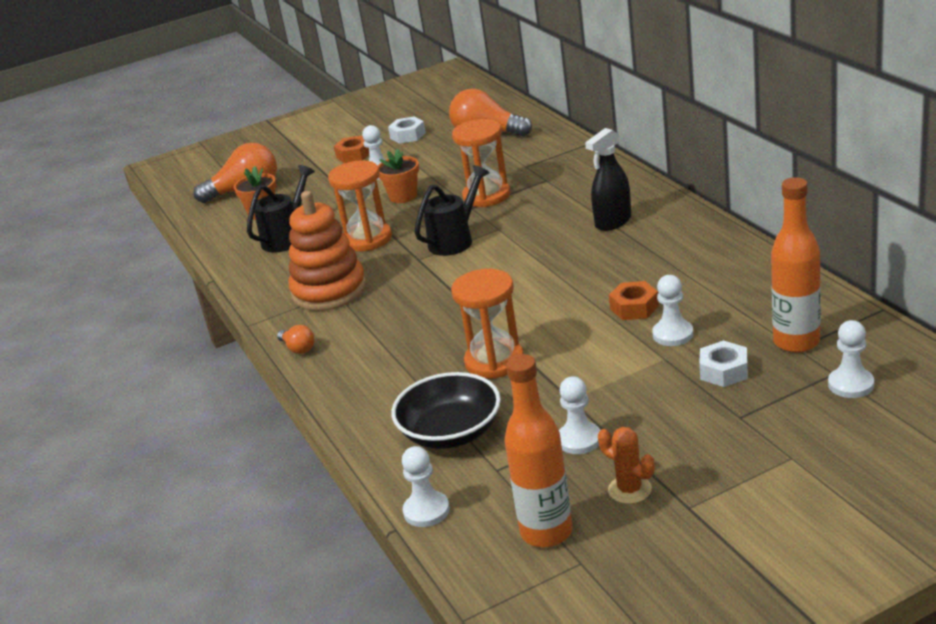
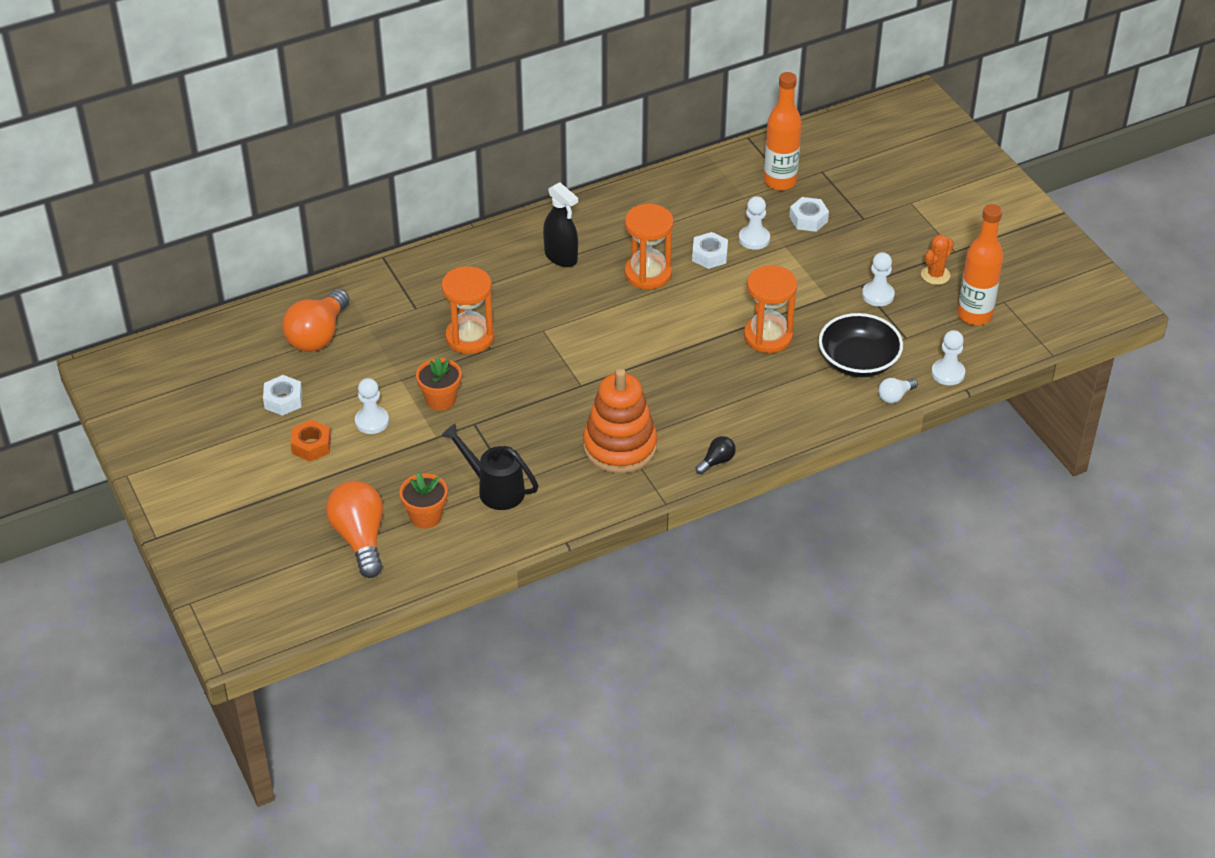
camera: 95 degrees left, 15 degrees up
(298, 348) = (716, 461): orange light bulb -> black light bulb
(367, 239) = (525, 424): orange hourglass -> orange hourglass (648, 274)
(386, 466) = (895, 396): none -> white light bulb
(455, 240) = (554, 359): black watering can -> none
(634, 307) = (709, 255): orange nut -> white nut
(851, 384) = (836, 166): white pawn -> none

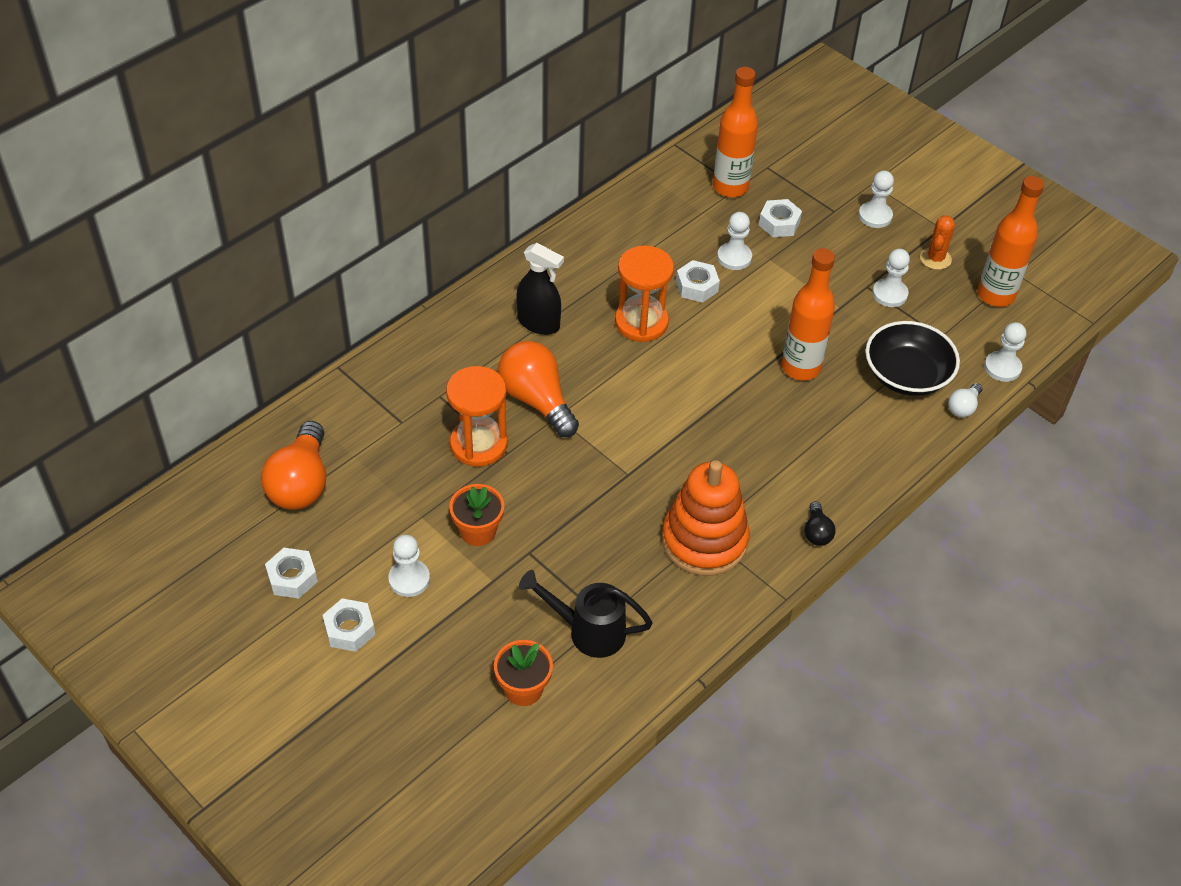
camera: 20 degrees left, 5 degrees up
(311, 445) = (349, 630): orange nut -> white nut
(360, 538) = (458, 740): orange light bulb -> orange light bulb (537, 400)
(716, 461) = (816, 532): black light bulb -> black light bulb turned 150 degrees clockwise
(768, 336) = (801, 367): orange hourglass -> orange bottle
(899, 230) = (875, 216): none -> white pawn

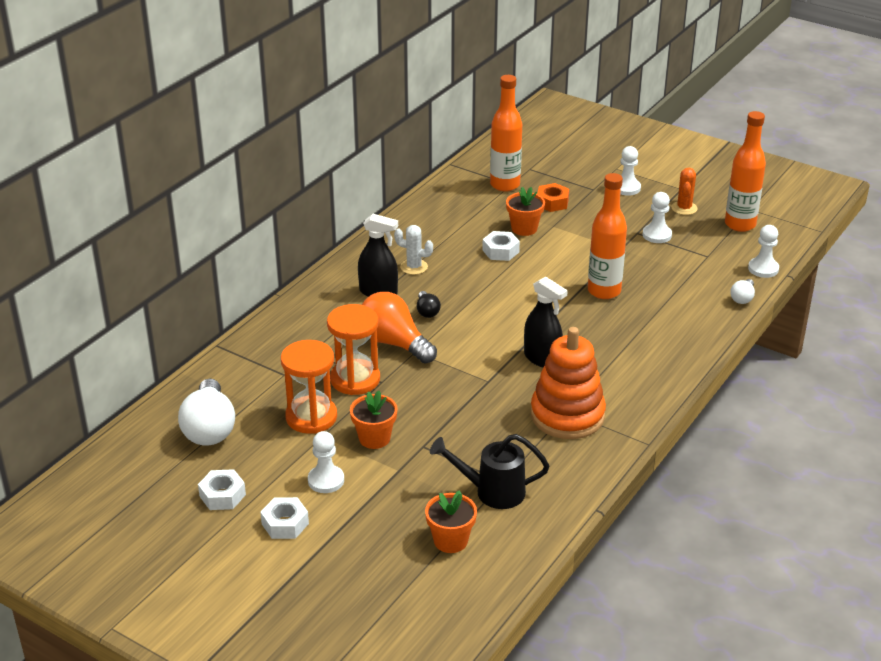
camera: 10 degrees left, 15 degrees down
(301, 483) = (209, 428): orange light bulb -> white light bulb
(589, 293) = (414, 267): none -> white cactus
(641, 322) = (463, 280): orange hourglass -> orange hourglass (311, 417)
(699, 453) = (542, 358): none -> black spray bottle
(734, 257) = (524, 228): white pawn -> orange flower pot
(779, 223) = (552, 202): white nut -> orange nut
(816, 532) = (657, 396): black light bulb -> black light bulb (427, 311)
(907, 375) = (690, 284): black bowl -> none

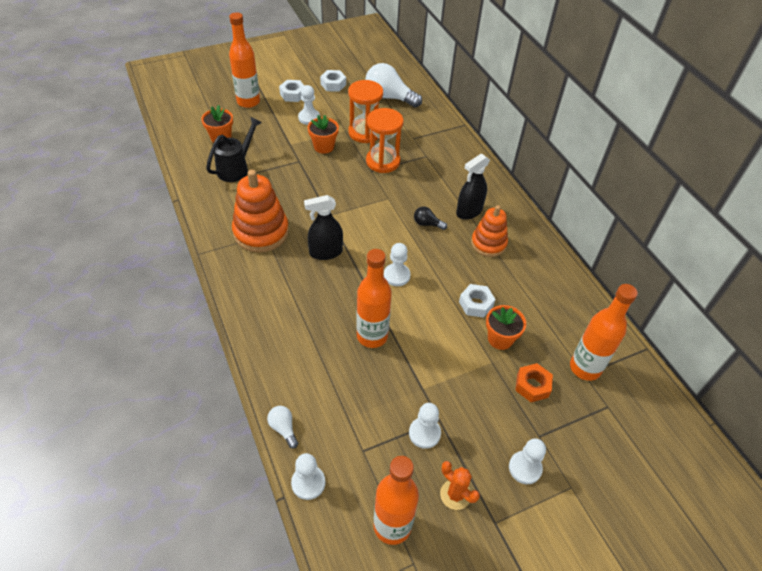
camera: 120 degrees right, 15 degrees up
(345, 560) = (248, 102): none -> orange bottle
(394, 343) = (404, 193): orange light bulb -> none
(414, 267) = (488, 243): white cactus -> orange stacking toy
(519, 304) = (396, 275): none -> white pawn

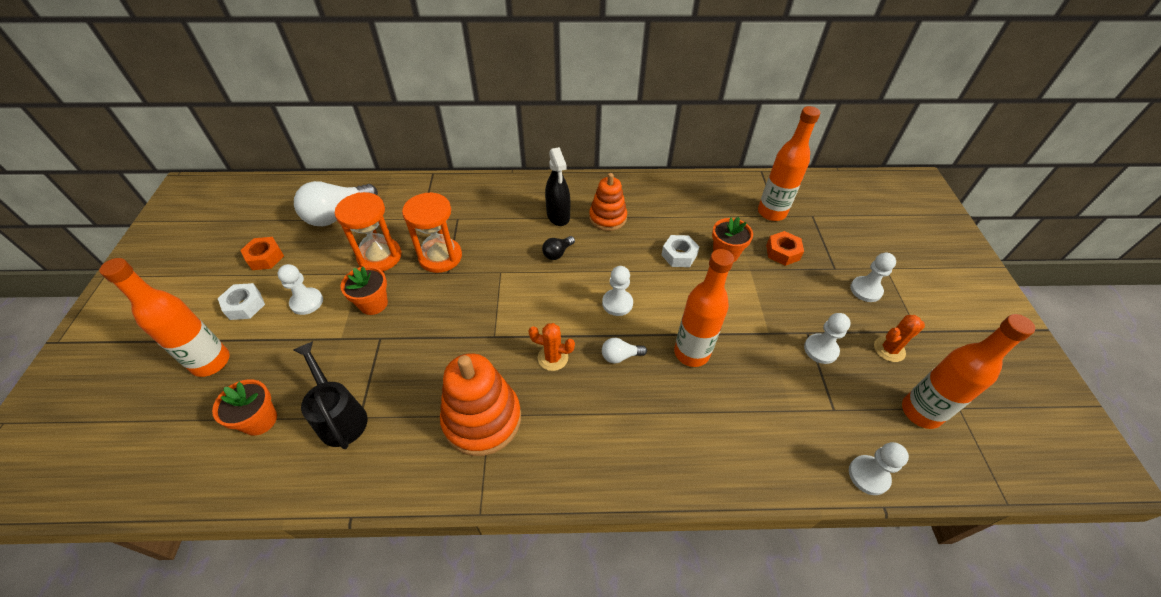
camera: 65 degrees left, 0 degrees up
(283, 428) = (796, 481): white light bulb -> white light bulb (620, 356)
(325, 252) = (553, 358): black spray bottle -> orange cactus
(333, 84) = (265, 257): white nut -> orange nut

